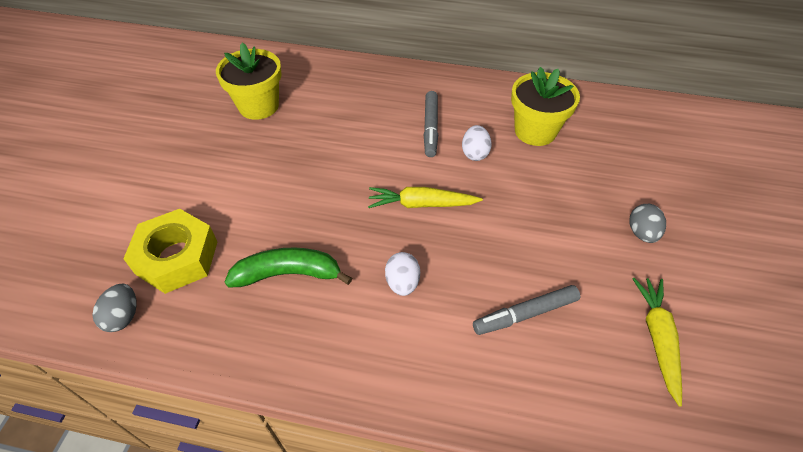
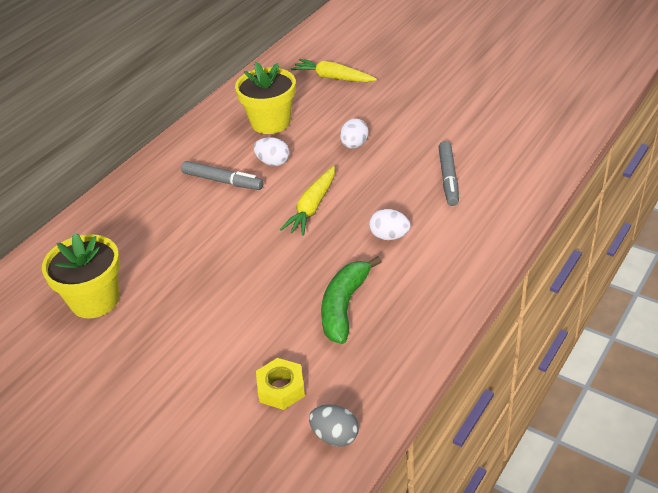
camera: 65 degrees left, 10 degrees down
(177, 257) = (281, 388): yellow nut -> yellow nut, size x0.58
(537, 208) = (354, 145): none -> white egg
(641, 233) = (406, 103): grey egg -> none
(657, 339) = (493, 125): yellow carrot -> yellow carrot (333, 78)

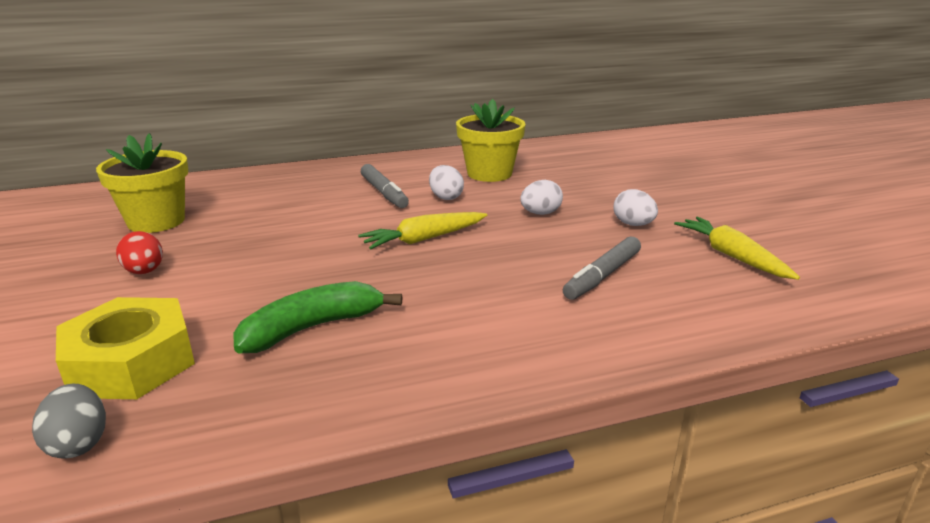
camera: 35 degrees right, 15 degrees down
(171, 338) = (144, 272): none -> red egg
(281, 388) = (131, 362): yellow nut -> yellow nut, size x1.72
(333, 78) = (595, 166): yellow carrot -> yellow carrot (732, 256)
(389, 236) = (458, 293): white egg -> white egg (633, 224)

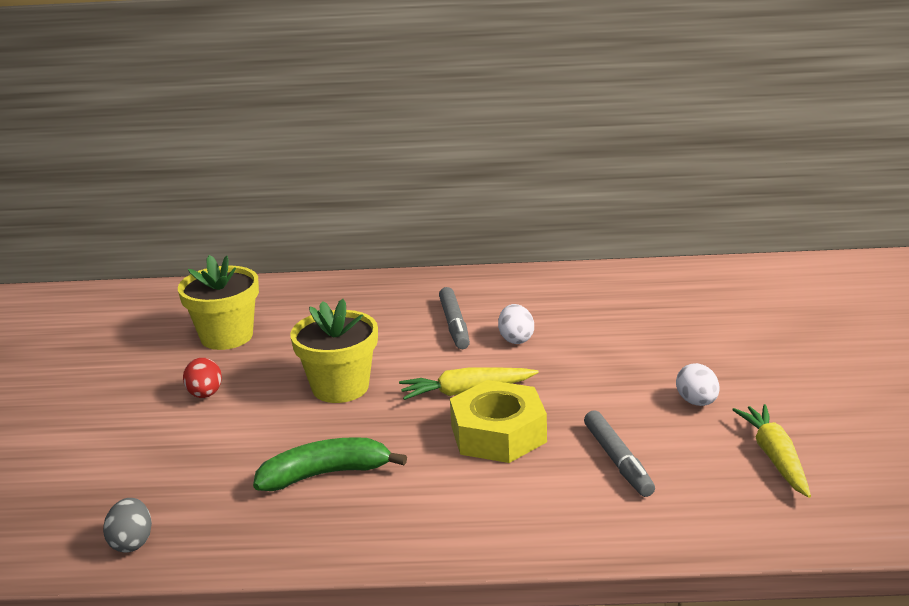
camera: 20 degrees right, 0 degrees up
(131, 362) = (178, 483): yellow nut -> yellow nut (498, 434)
(489, 173) = (582, 310): yellow flower pot -> yellow flower pot (340, 387)
(540, 213) = (605, 374): white egg -> none
(602, 276) = (618, 461): grey marker -> grey marker turned 75 degrees counterclockwise

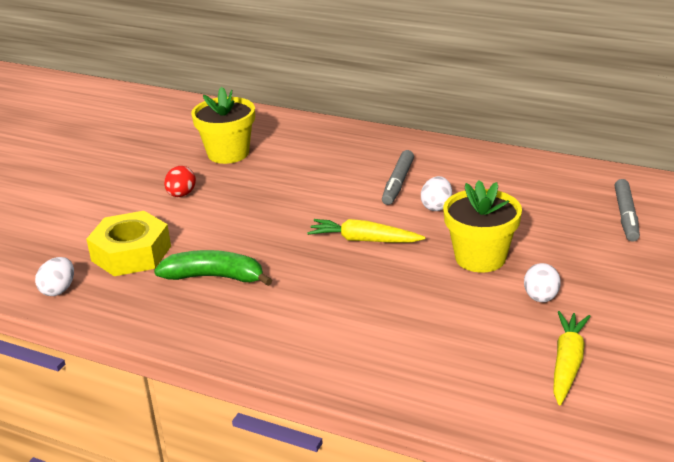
camera: 25 degrees right, 5 degrees up
(132, 542) = (58, 290): grey egg -> white egg
(340, 387) = (276, 213): yellow flower pot -> yellow flower pot (480, 258)
(498, 434) = (360, 280): yellow nut -> yellow nut (131, 253)
(618, 461) = (435, 328): grey marker -> grey marker (626, 216)

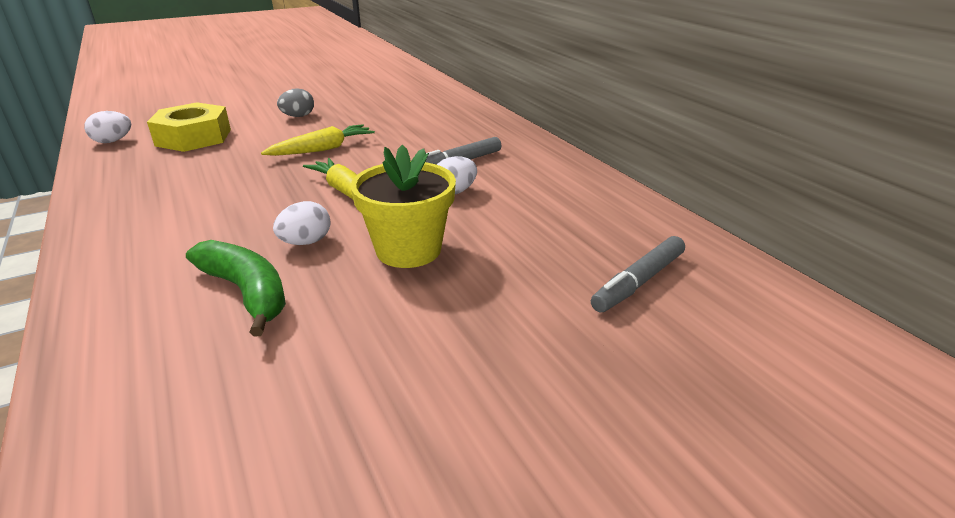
camera: 35 degrees right, 0 degrees up
(181, 194) = (298, 116): red egg -> grey egg
(214, 277) = (200, 172): green banana -> green banana (247, 292)
(228, 153) = (379, 104): yellow flower pot -> none
(541, 298) = (390, 318): white egg -> white egg (306, 242)
(567, 363) = (276, 411): yellow carrot -> yellow carrot (322, 149)

